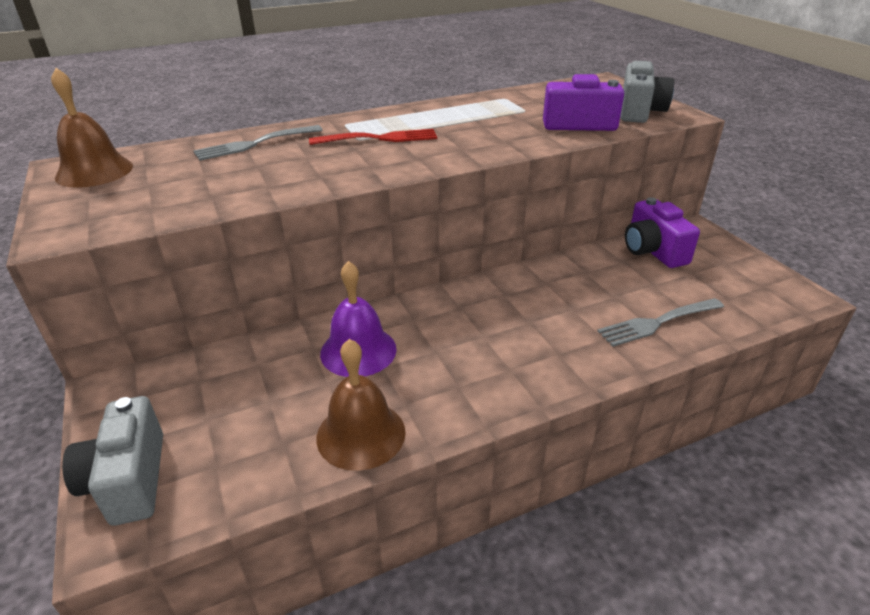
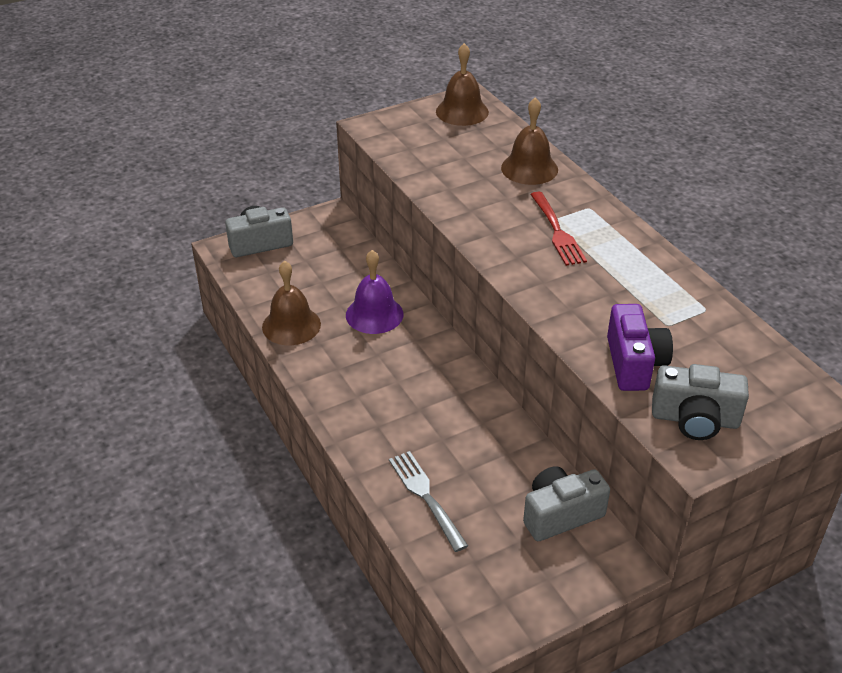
camera: 85 degrees right, 5 degrees up
(255, 143) = (529, 168): grey fork -> brown bell
(653, 251) = (560, 514): purple camera -> grey camera

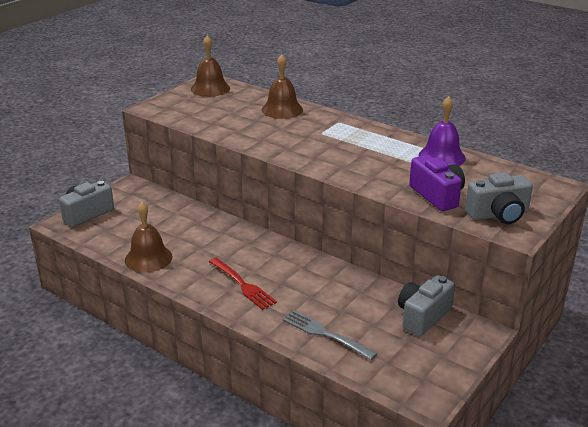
camera: 25 degrees left, 10 degrees down
(374, 314) = (207, 236): purple bell -> purple bell (442, 156)
(556, 231) = (328, 138): red fork -> red fork (242, 284)

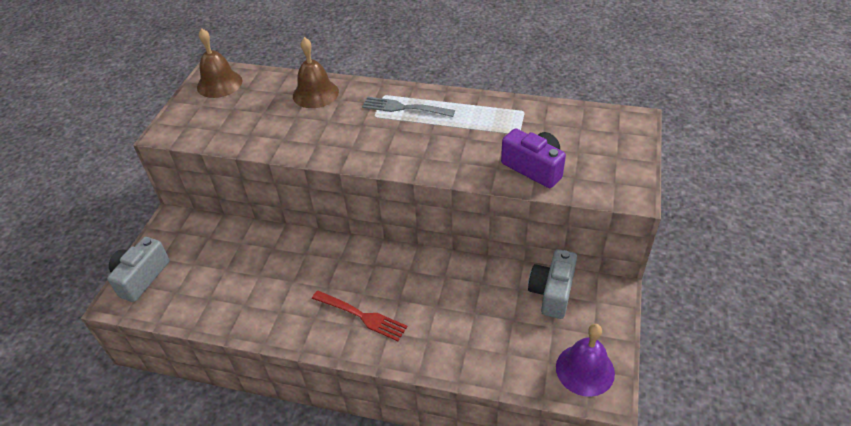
camera: 20 degrees left, 15 degrees up
(148, 258) = (243, 315): brown bell -> none
(326, 334) = (475, 349): grey fork -> grey fork (405, 108)
(442, 156) = (510, 113): purple bell -> purple bell (585, 370)
(498, 215) = (603, 175): grey camera -> none

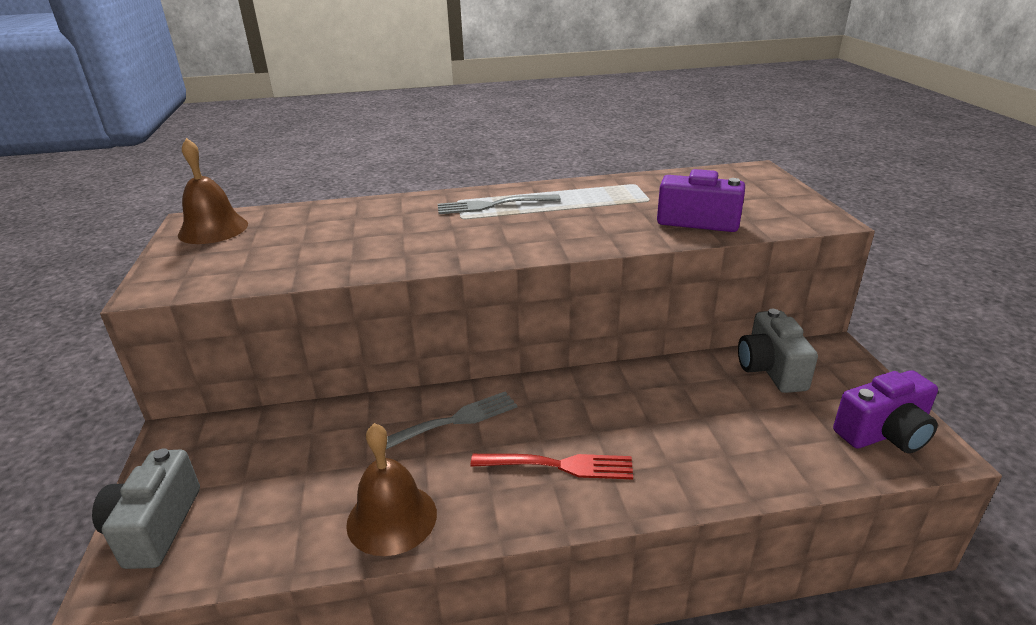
camera: 25 degrees left, 15 degrees down
(315, 93) = (364, 214): brown bell -> brown bell (392, 518)
(320, 263) = (452, 422): none -> grey fork
(585, 370) = (884, 433): purple bell -> purple camera

